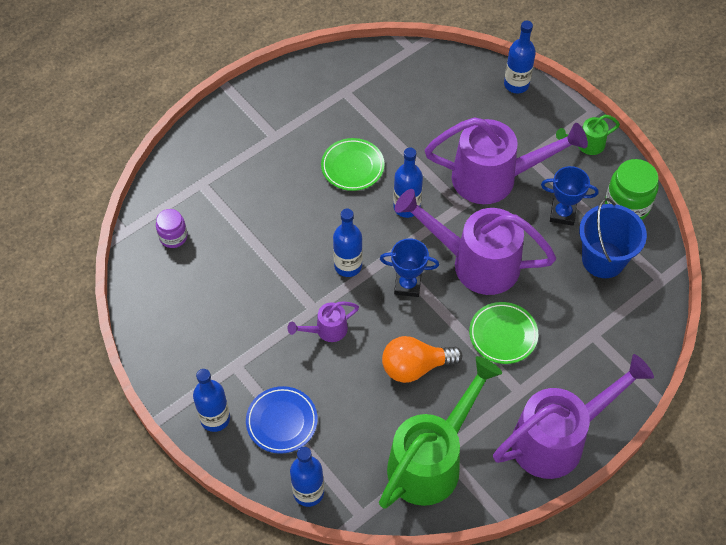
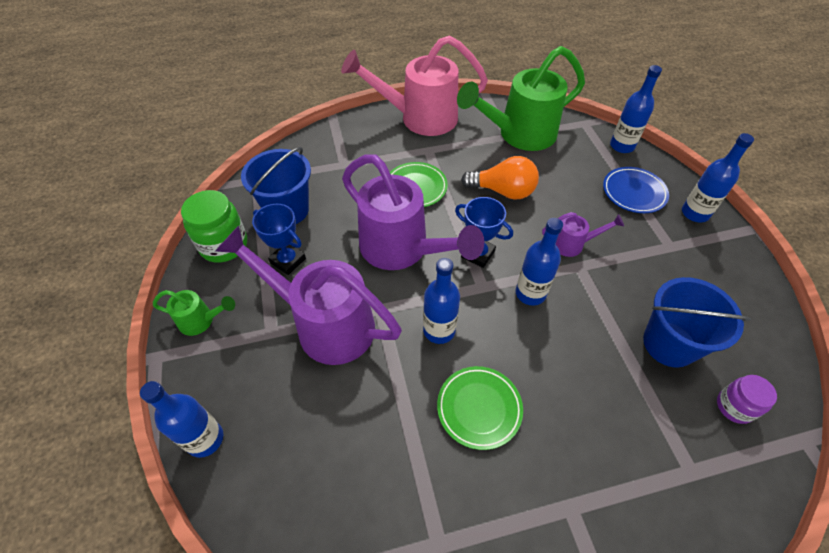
camera: 155 degrees left, 5 degrees down
(225, 266) = (669, 344): none -> blue bucket
(558, 438) = (420, 118): purple watering can -> pink watering can

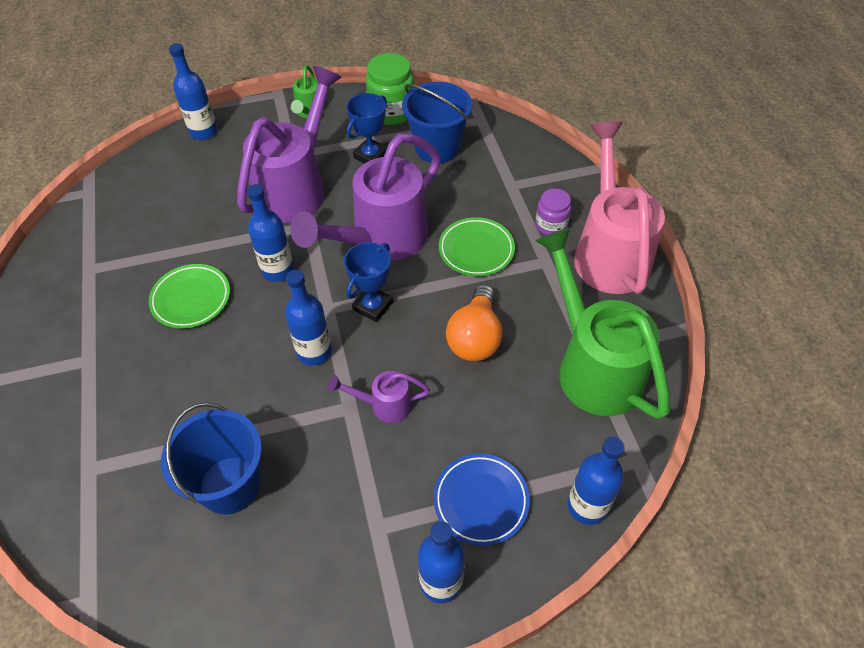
camera: 90 degrees right, 0 degrees up
(572, 244) = (384, 405): purple watering can -> purple watering can turned 90 degrees clockwise
(734, 406) = (142, 535): purple jar -> purple jar (551, 225)

